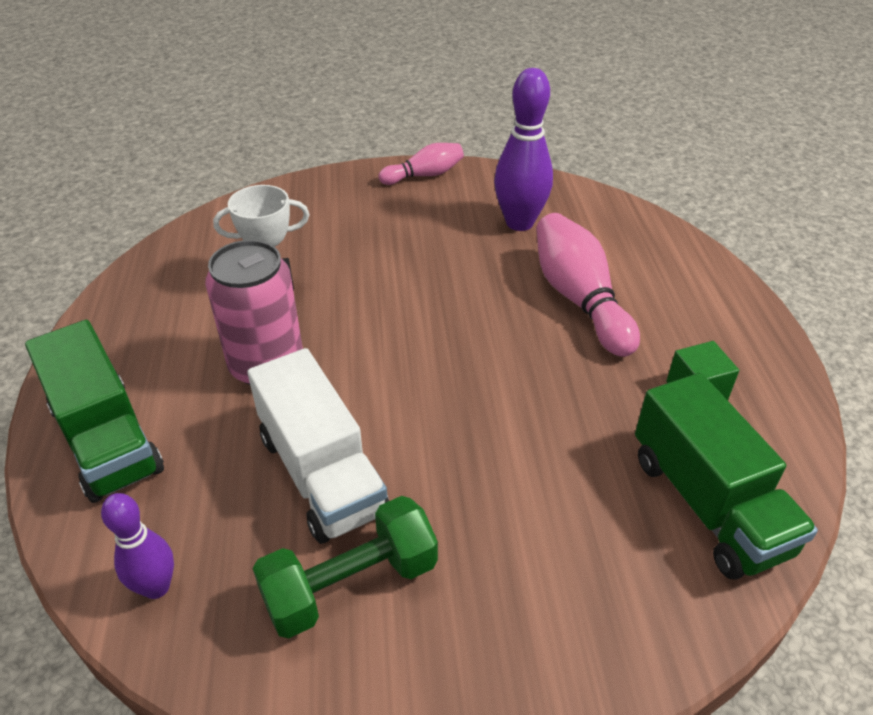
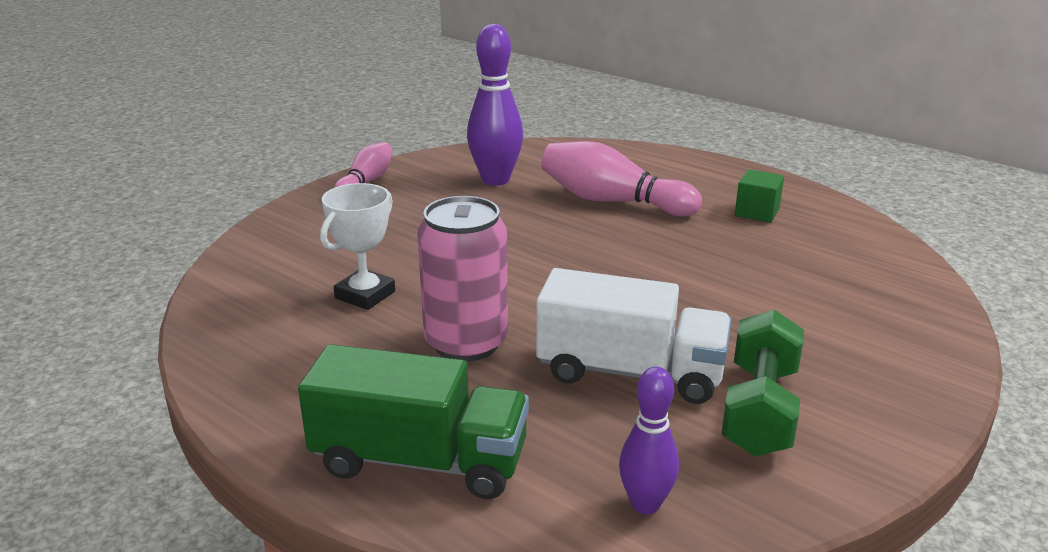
camera: 45 degrees left, 15 degrees down
(707, 503) = (852, 256): green truck -> none

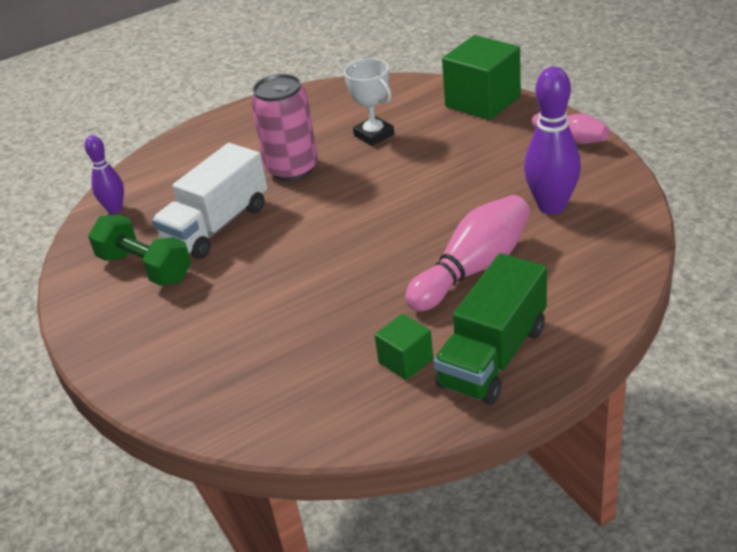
camera: 115 degrees right, 10 degrees up
(277, 235) = (482, 101): none -> green cube
(420, 461) = (199, 148): green truck -> green truck (493, 356)

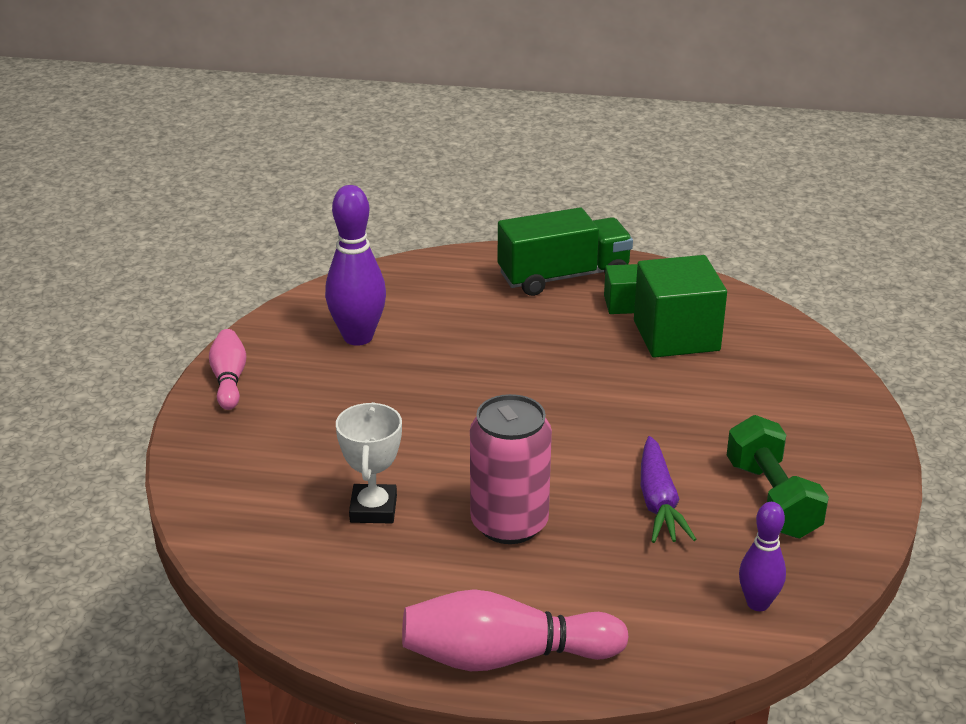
camera: 145 degrees left, 5 degrees down
(217, 226) = (658, 502): white truck -> purple carrot
(473, 269) = (491, 330): pink bowling pin -> pink bowling pin (505, 657)
(482, 101) = (212, 474): green cube -> green cube (676, 335)

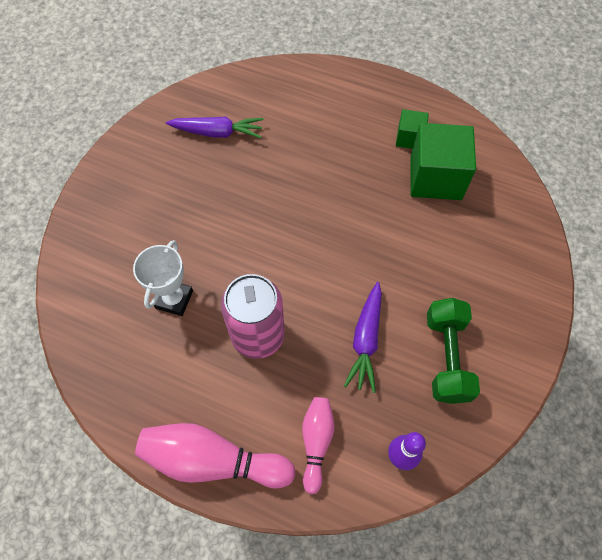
camera: 15 degrees right, 30 degrees up
(229, 380) = (122, 155): pink bowling pin -> pink bowling pin (316, 442)
(358, 337) = (218, 133): purple bowling pin -> purple carrot
(563, 277) = (376, 102): green truck -> none

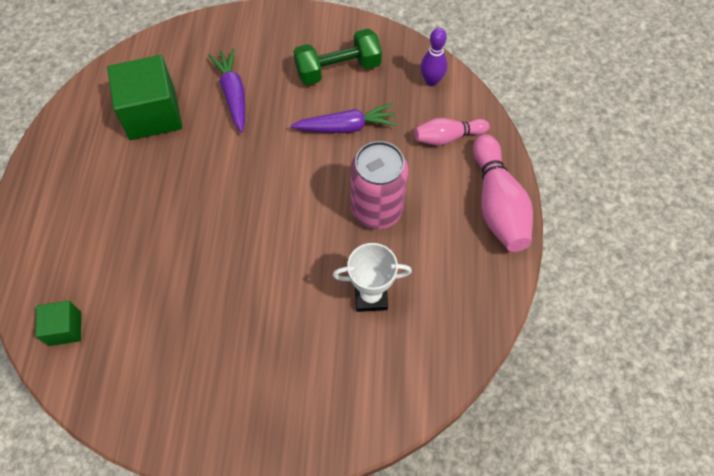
camera: 110 degrees left, 0 degrees up
(218, 133) = (144, 341): purple carrot -> purple carrot (233, 94)
(409, 138) = (106, 147): green cube -> green cube (65, 328)

